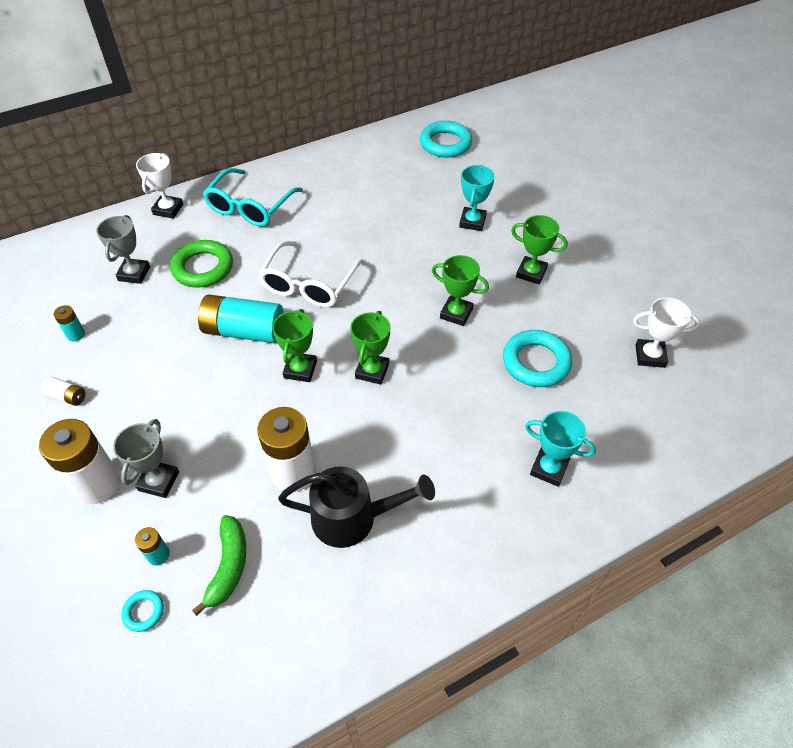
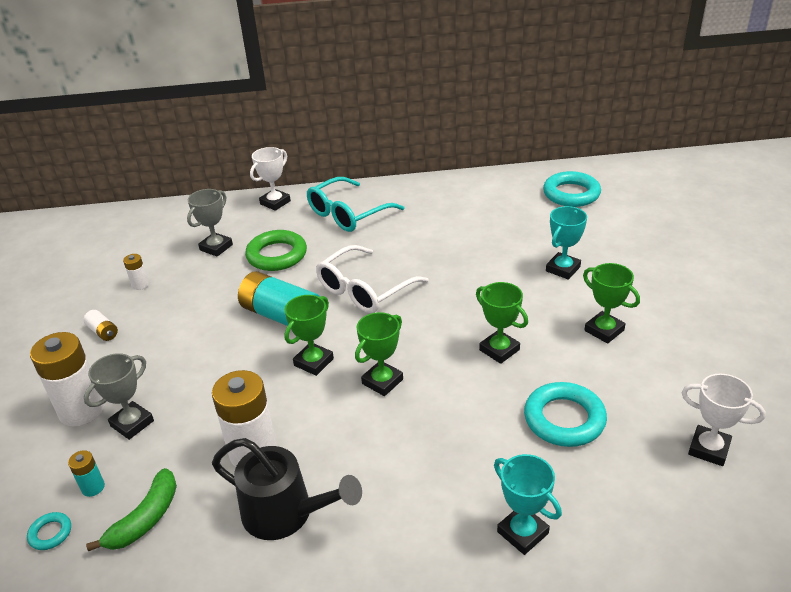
camera: 25 degrees right, 15 degrees down
(76, 334) = (140, 284): turquoise battery -> white battery

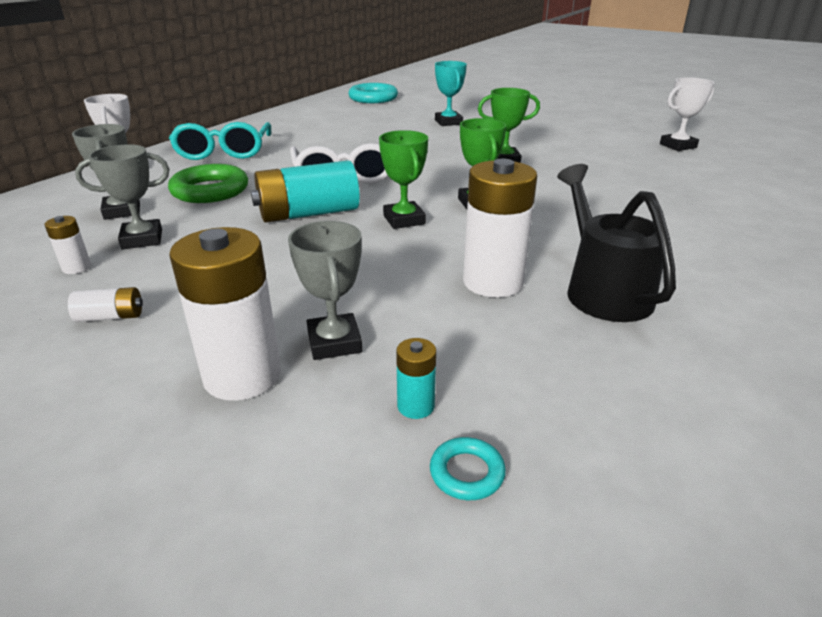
camera: 55 degrees left, 5 degrees down
(145, 519) = (523, 378): green banana -> none
(188, 280) = (142, 239): none -> grey trophy
(286, 513) = (602, 290): black watering can -> black watering can turned 75 degrees counterclockwise
(522, 532) = (711, 210): turquoise trophy -> none
(564, 419) = (606, 166): turquoise ring -> none
(604, 330) = (531, 133): green trophy -> none

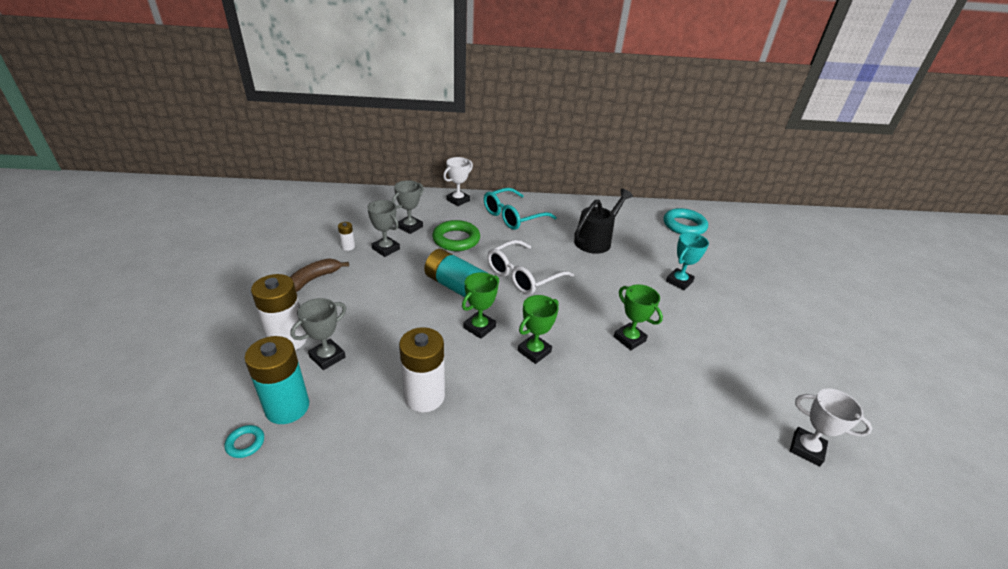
camera: 55 degrees right, 5 degrees up
(111, 317) = (314, 279): white battery -> brown banana
(416, 406) = (287, 407): turquoise battery -> turquoise battery, size x2.17
(602, 290) = (448, 455): black watering can -> black watering can (596, 240)

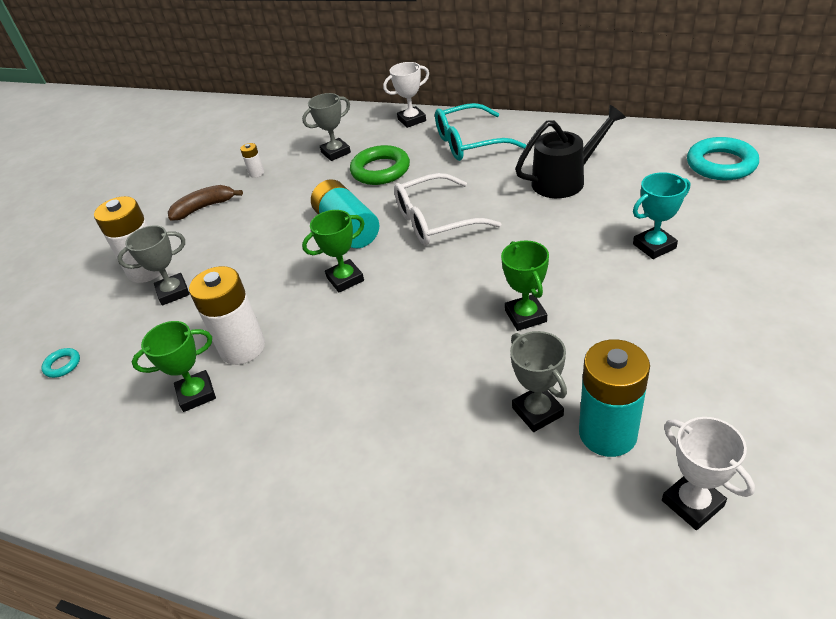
camera: 30 degrees right, 5 degrees up
(287, 407) = (113, 337): turquoise battery -> turquoise battery (607, 433)
(386, 249) = (295, 178): grey trophy -> grey trophy (537, 411)
(534, 351) = (392, 315): green trophy -> green trophy (196, 394)

